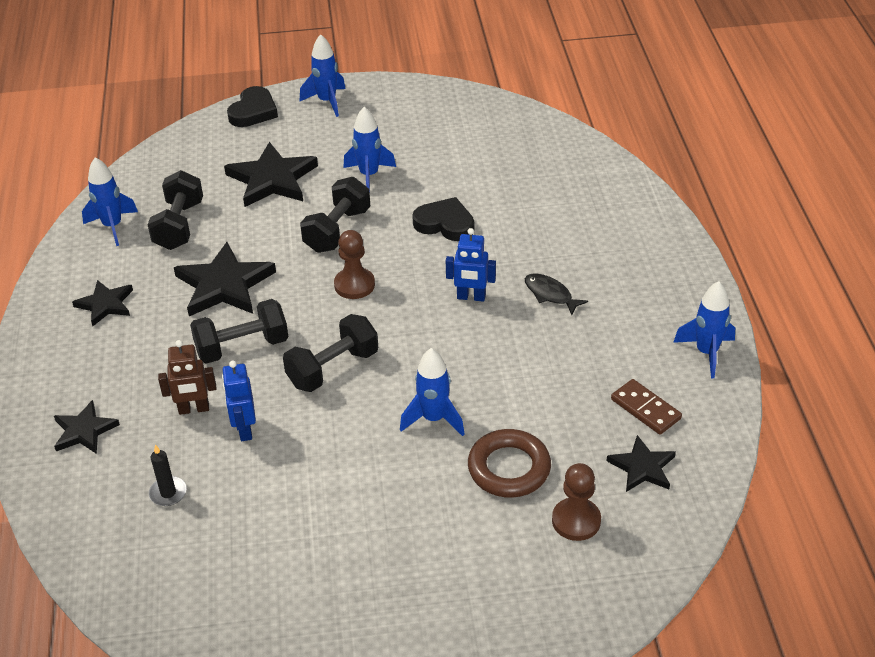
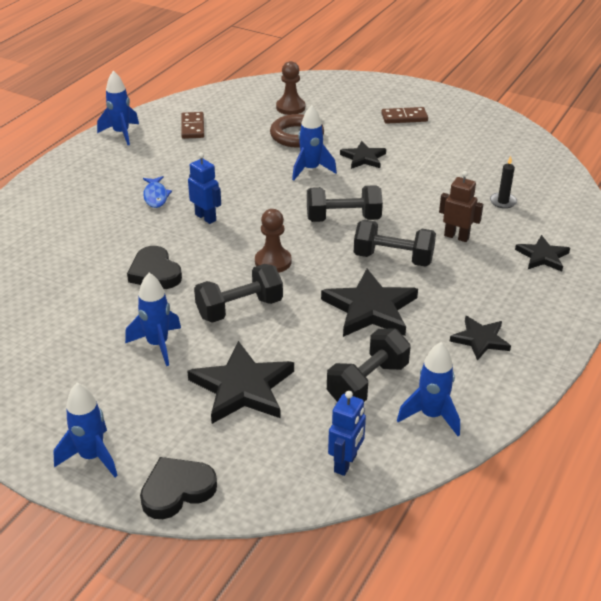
camera: 145 degrees left, 5 degrees down
(244, 429) = (431, 212): blue robot -> blue robot (345, 463)
(405, 595) = (404, 117): none -> brown domino
(550, 294) = (156, 196): black fish -> blue fish
(642, 467) = (231, 110): black star -> black star (363, 158)

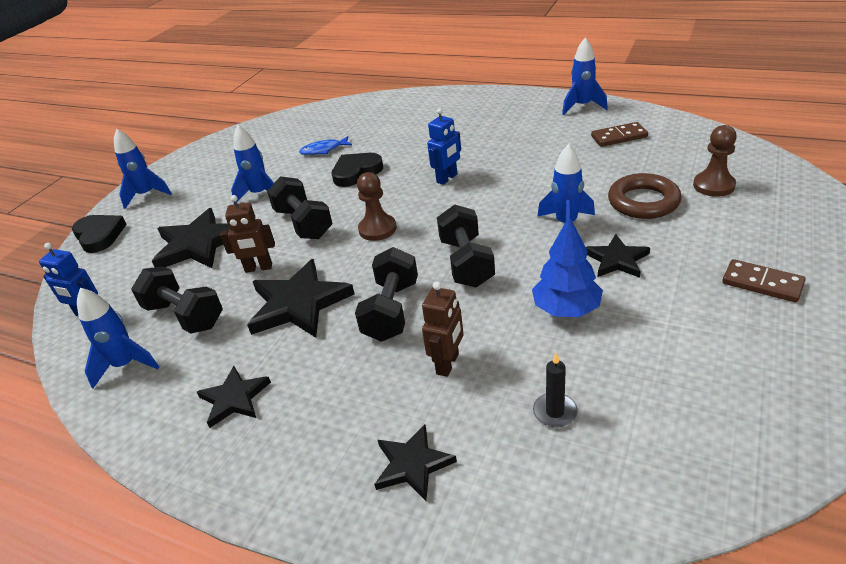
camera: 90 degrees right, 0 degrees up
(156, 196) = (476, 147): blue fish -> blue fish (323, 150)
(306, 337) = (258, 268): none -> brown robot
(404, 117) = (762, 283): brown domino -> brown domino turned 45 degrees counterclockwise
(411, 184) = (566, 309): none -> blue tree

